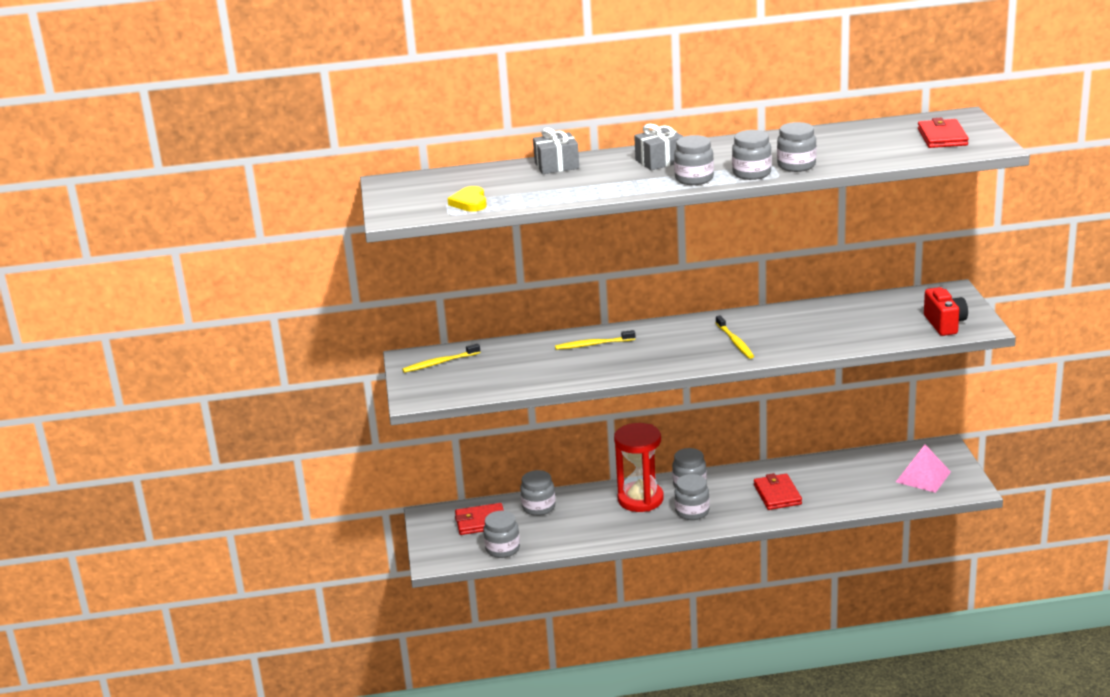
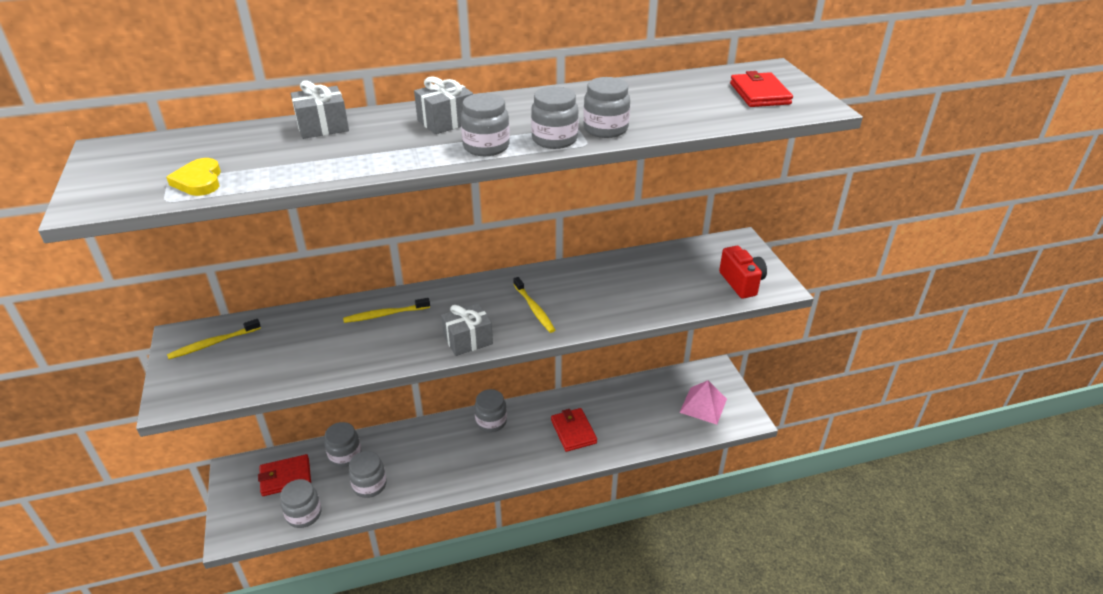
camera: 10 degrees left, 10 degrees up
(640, 499) = (444, 442): red hourglass -> none
(671, 363) = (468, 340): none -> grey gift
(692, 512) = (494, 456): grey jar -> grey jar (369, 485)

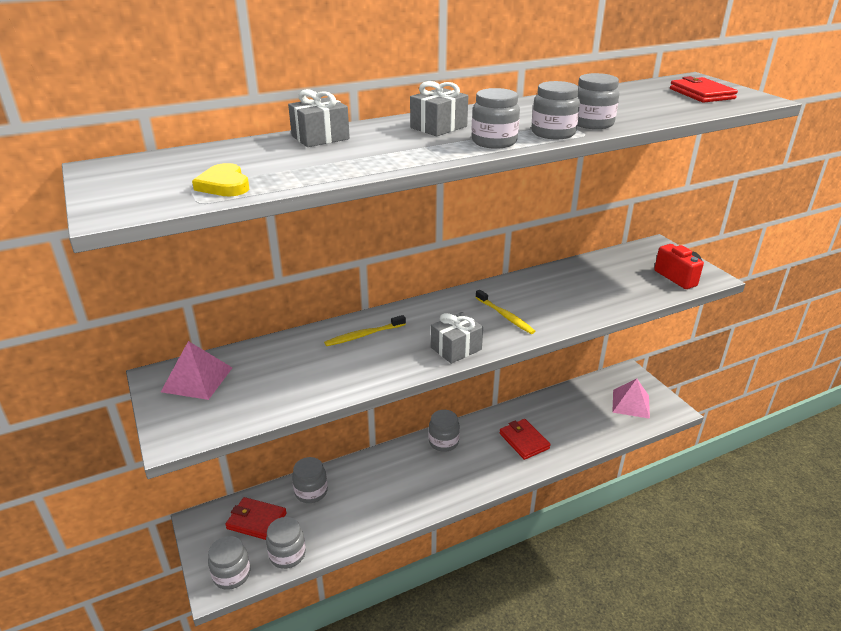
camera: 10 degrees left, 5 degrees down
(213, 343) = (197, 379): yellow toothbrush -> pink pyramid
(286, 477) = (256, 521): red wallet -> red wallet turned 45 degrees clockwise
(369, 485) = (345, 516): grey jar -> grey jar (231, 574)

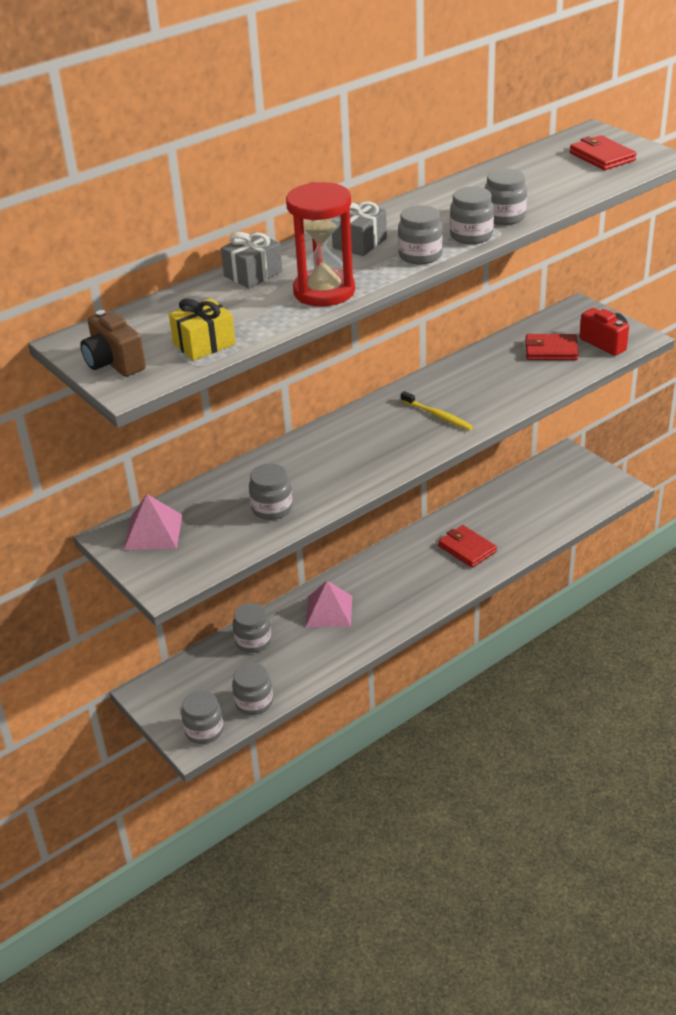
camera: 10 degrees left, 5 degrees up
(120, 189) = (114, 363): none -> brown camera
(224, 185) = (204, 344): yellow heart -> yellow gift
(256, 521) = (207, 679): red wallet -> red wallet (551, 350)
(363, 335) = (300, 460): yellow toothbrush -> none
(379, 158) = (324, 291): none -> red hourglass
(443, 442) = (379, 566): grey jar -> grey jar (272, 508)
(456, 348) = (399, 457): grey gift -> none
(631, 404) = (574, 489): pink pyramid -> pink pyramid (329, 611)

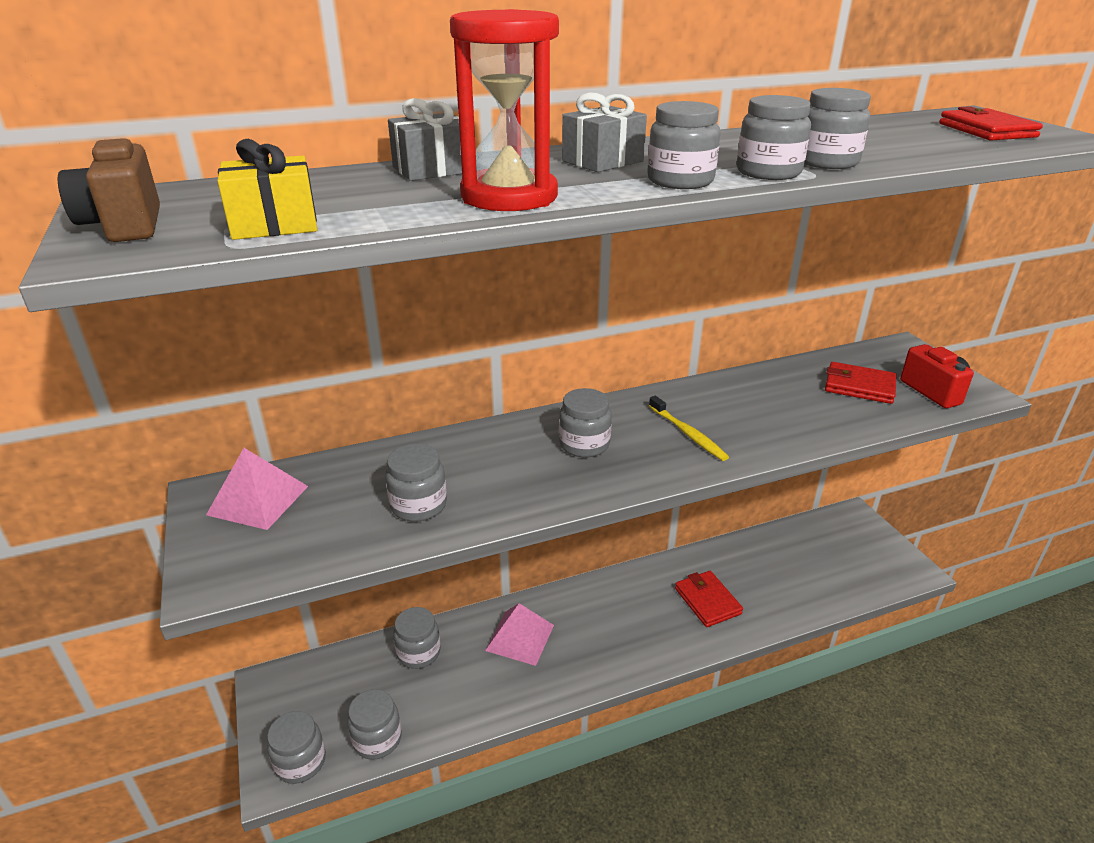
camera: 15 degrees right, 5 degrees down
(366, 440) = (584, 444): none -> grey jar

